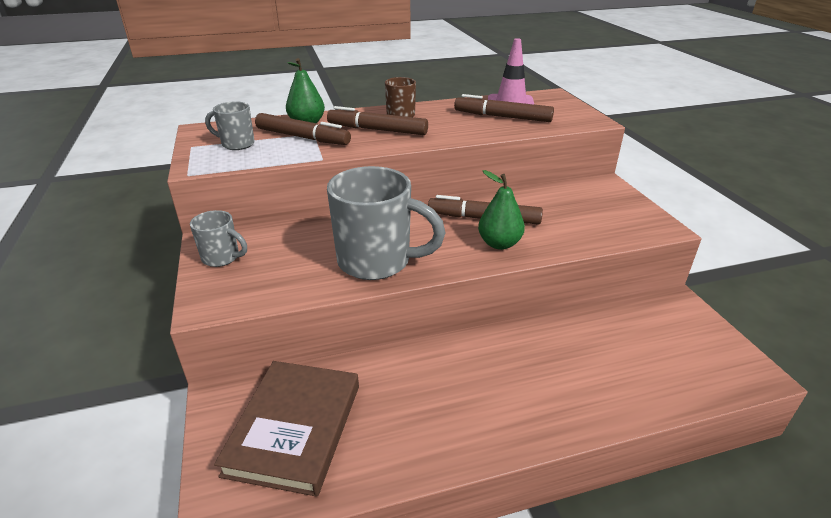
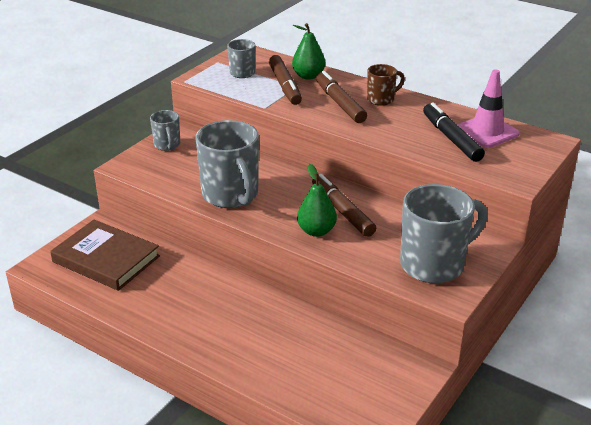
camera: 50 degrees right, 0 degrees up
(294, 428) = (106, 259): brown book -> brown book turned 60 degrees clockwise
(502, 117) = (451, 138): brown marker -> black marker
(610, 214) = (434, 264): none -> grey mug

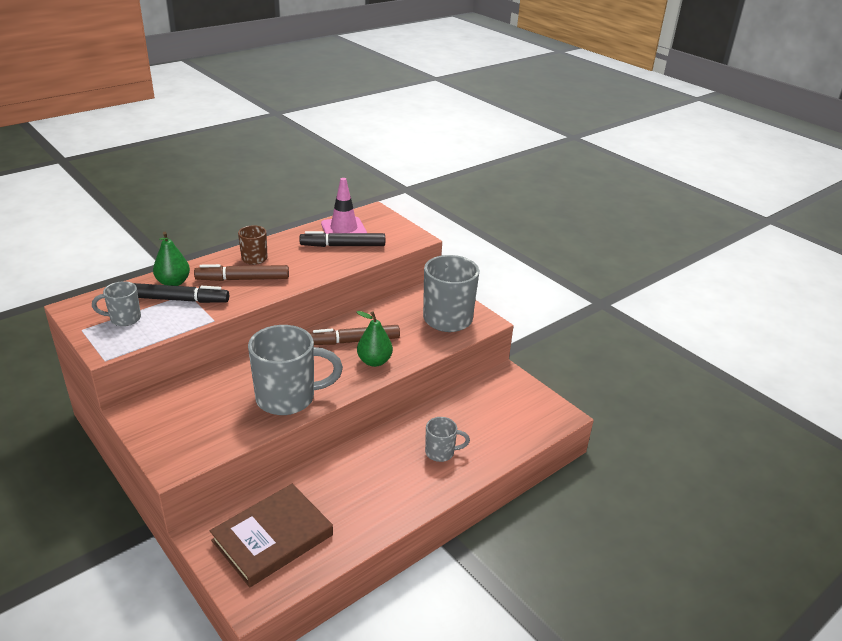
camera: 75 degrees left, 0 degrees up
(167, 145) = (156, 425): grey mug -> grey mug (441, 452)
(285, 86) = (180, 300): brown marker -> black marker

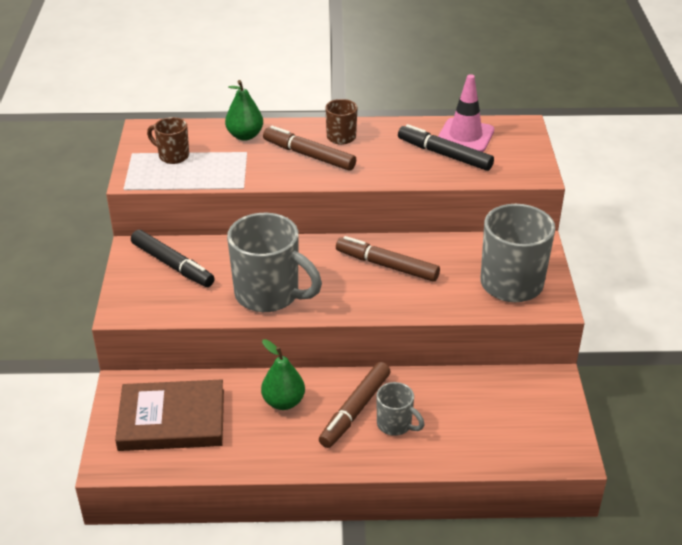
camera: 40 degrees right, 5 degrees up
(124, 319) = (172, 156): grey mug -> brown mug
(180, 300) = (234, 155): black marker -> black marker (172, 265)
(374, 361) = (385, 295): green pear -> green pear (283, 402)
(404, 457) = (355, 410): none -> brown marker

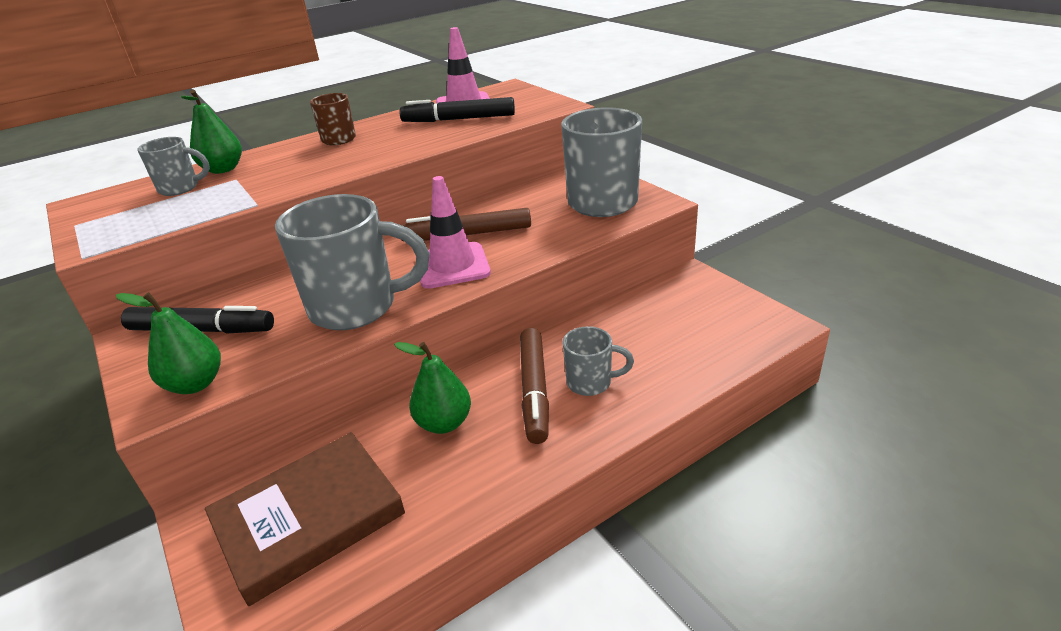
camera: 30 degrees left, 5 degrees down
(149, 306) = (195, 384): none -> green pear
(172, 156) = (137, 210): brown mug -> none
(208, 144) = (180, 188): none -> grey mug
(309, 155) = (315, 160): brown marker -> none
(353, 290) = (452, 266): none -> pink traffic cone

